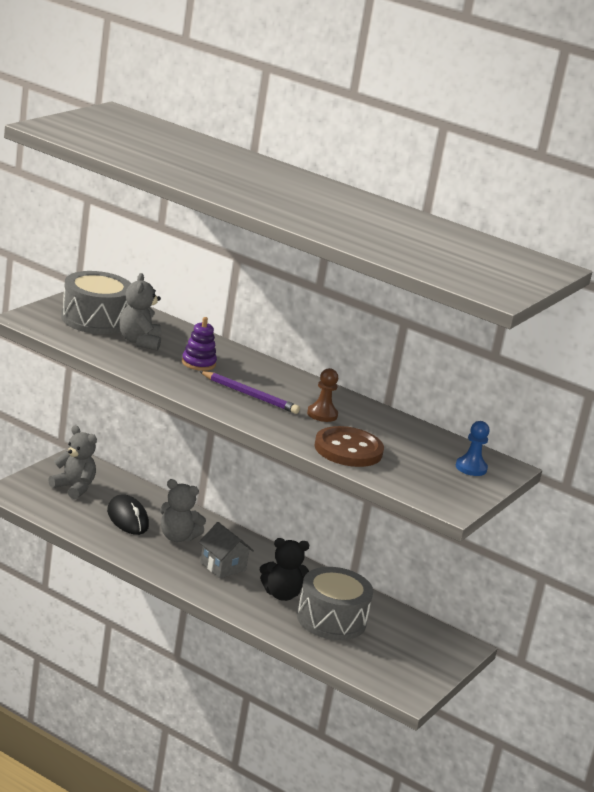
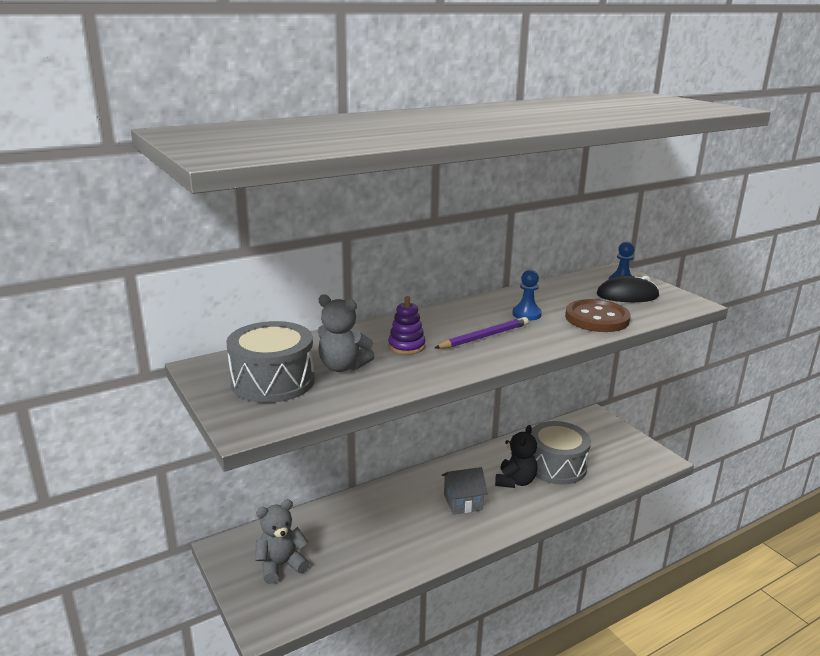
camera: 60 degrees left, 0 degrees up
(127, 519) = (359, 541): black mouse -> black mouse (627, 295)
(177, 537) = (405, 516): grey teddy bear -> none
(322, 414) = (526, 314): brown pawn -> blue pawn

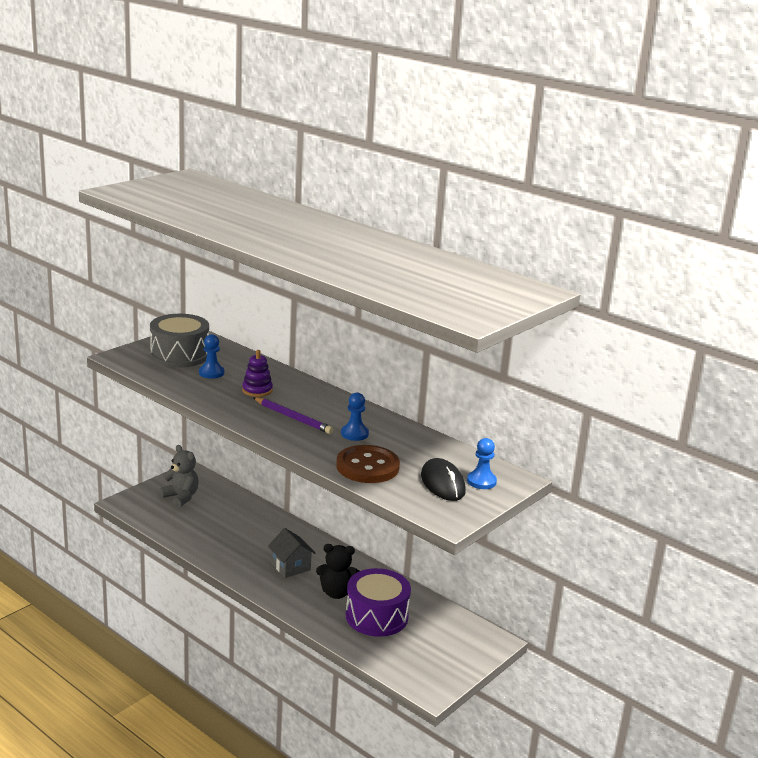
camera: 70 degrees right, 0 degrees up
(343, 367) = (211, 373): grey teddy bear -> blue pawn
(556, 466) = (376, 616): grey drum -> purple drum

